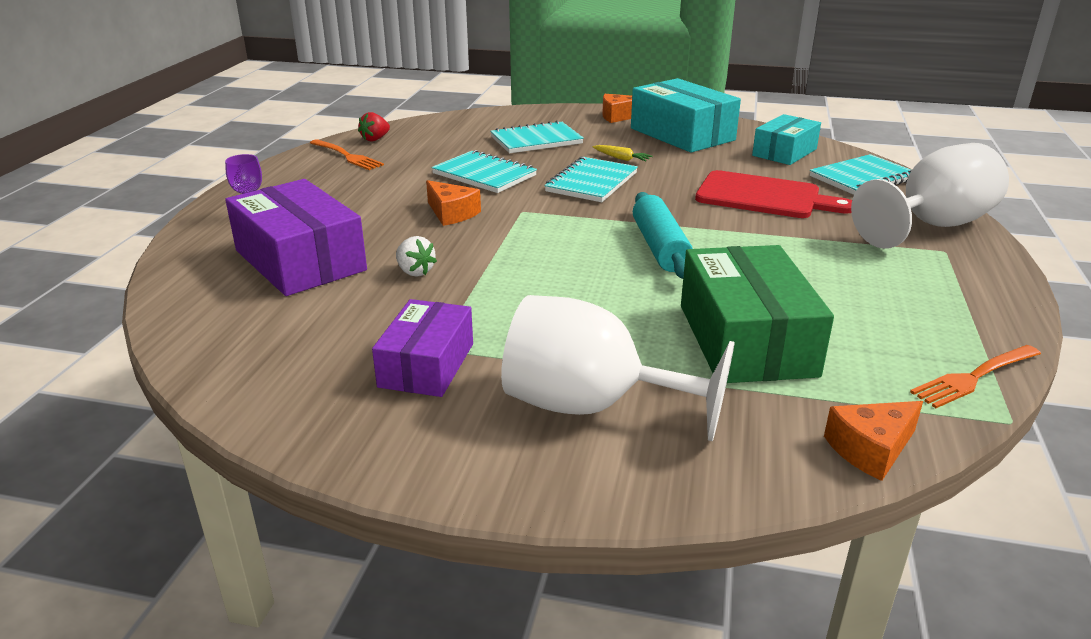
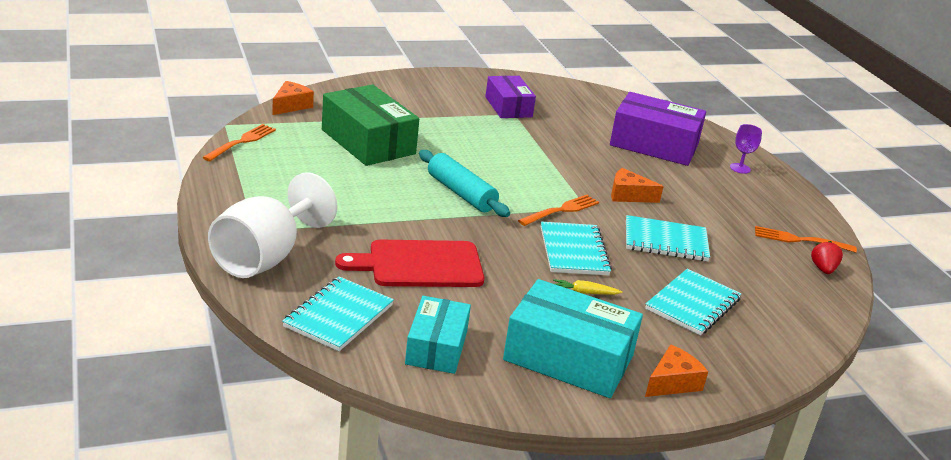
camera: 145 degrees right, 0 degrees up
(415, 272) = (583, 149): white strawberry -> none
(556, 213) = (561, 210): none -> orange fork
(591, 406) = (419, 103): white goblet -> none

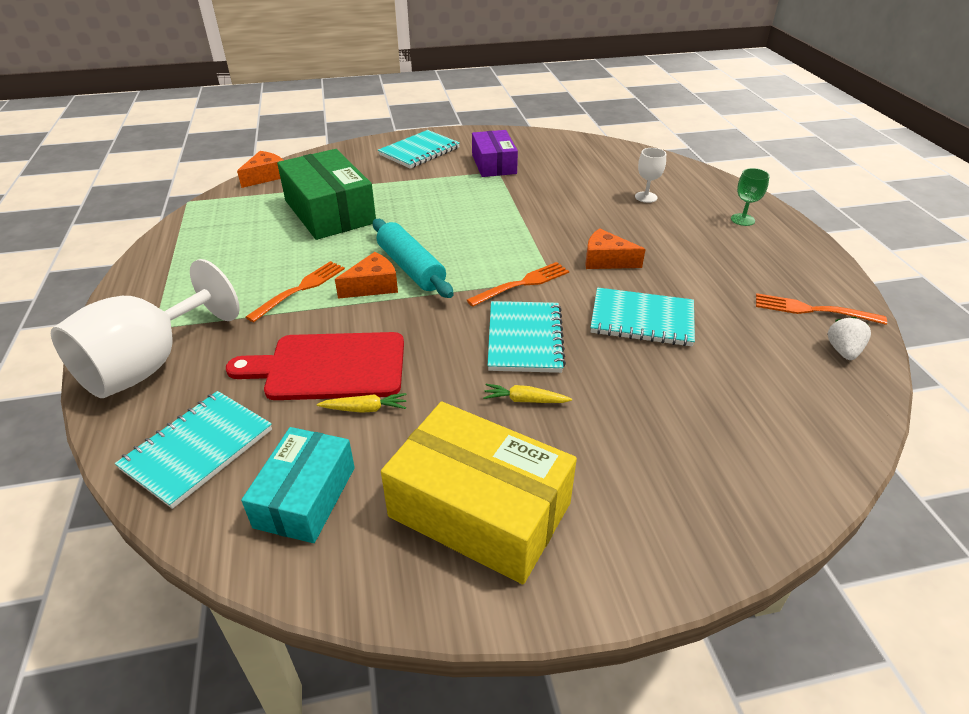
camera: 10 degrees right, 10 degrees up
(241, 142) = (194, 219): orange fork -> orange fork (300, 289)
(460, 294) = (365, 409): none -> yellow carrot
(568, 358) = (479, 510): turquoise box -> yellow box
(654, 145) = (646, 197): purple box -> white goblet
(672, 382) = (619, 551): orange cheese -> orange cheese (373, 286)
(692, 304) = (665, 413): turquoise notebook -> turquoise notebook (419, 151)
(740, 168) = (742, 220): purple goblet -> green goblet
(823, 269) = (843, 351): red strawberry -> white strawberry

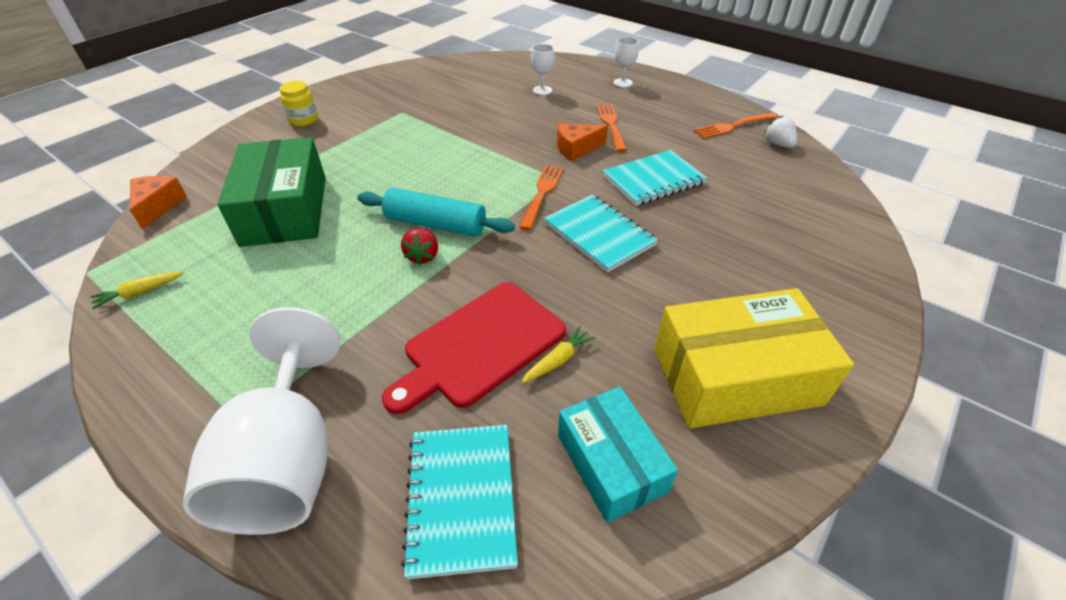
camera: 40 degrees left, 5 degrees up
(300, 289) = (356, 294): orange fork -> orange fork (611, 125)
(329, 212) = (285, 210): green box -> green box turned 60 degrees clockwise
(373, 286) = (423, 256): orange cheese -> red strawberry
(419, 151) = (304, 120): turquoise notebook -> yellow jar
(493, 164) = (390, 107): purple box -> none
(525, 400) = (658, 279): yellow carrot -> yellow carrot (139, 293)
(742, 220) = (622, 83): green goblet -> white goblet

